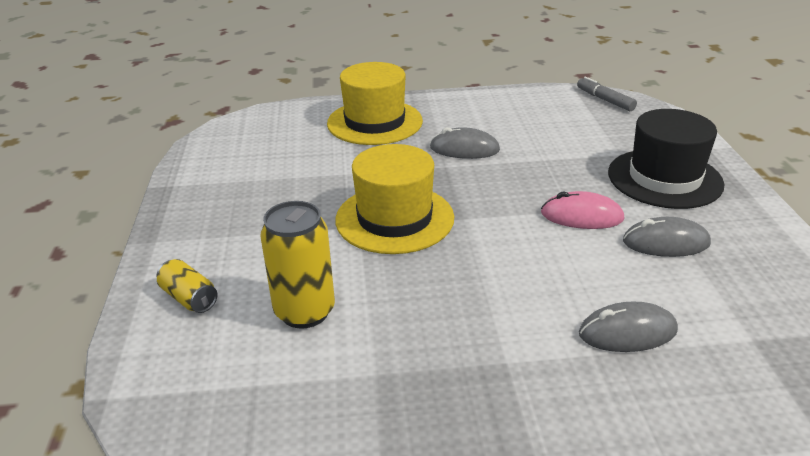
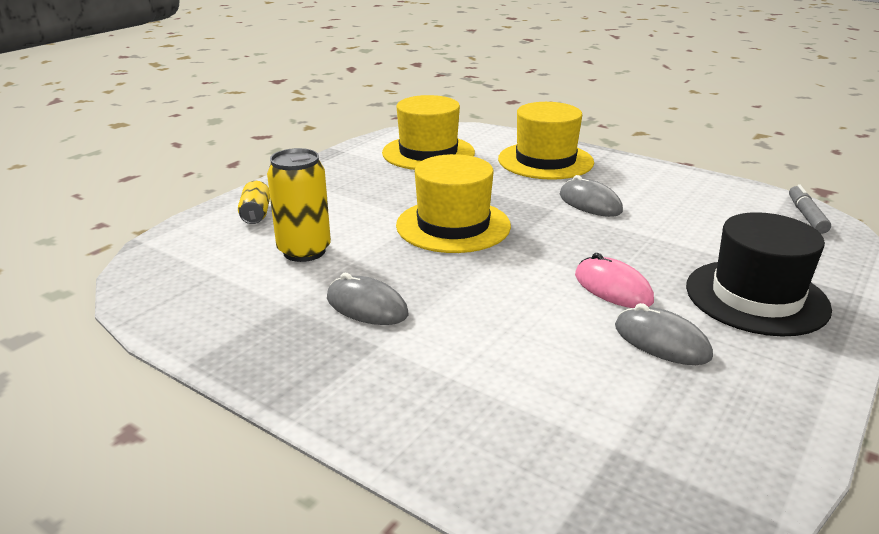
camera: 40 degrees right, 5 degrees down
(261, 154) = (428, 153): none -> yellow hat
(627, 332) = (505, 379): grey mouse -> grey mouse (366, 306)

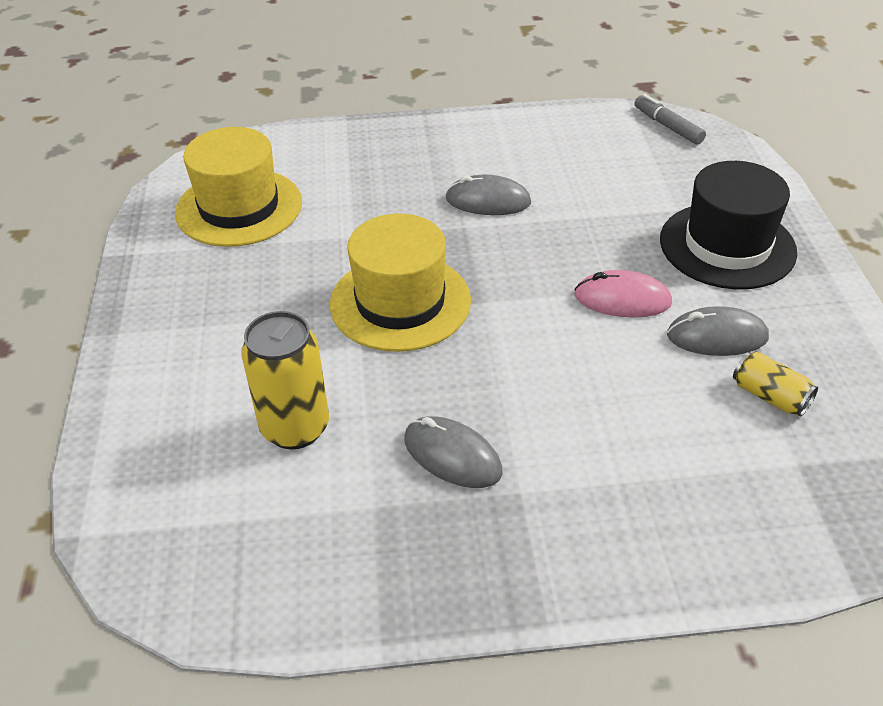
camera: 40 degrees left, 15 degrees up
(256, 214) = (162, 410): yellow can -> yellow can (770, 396)
(366, 306) = (452, 456): grey mouse -> grey mouse turned 45 degrees clockwise
(545, 161) = (378, 159): yellow hat -> none

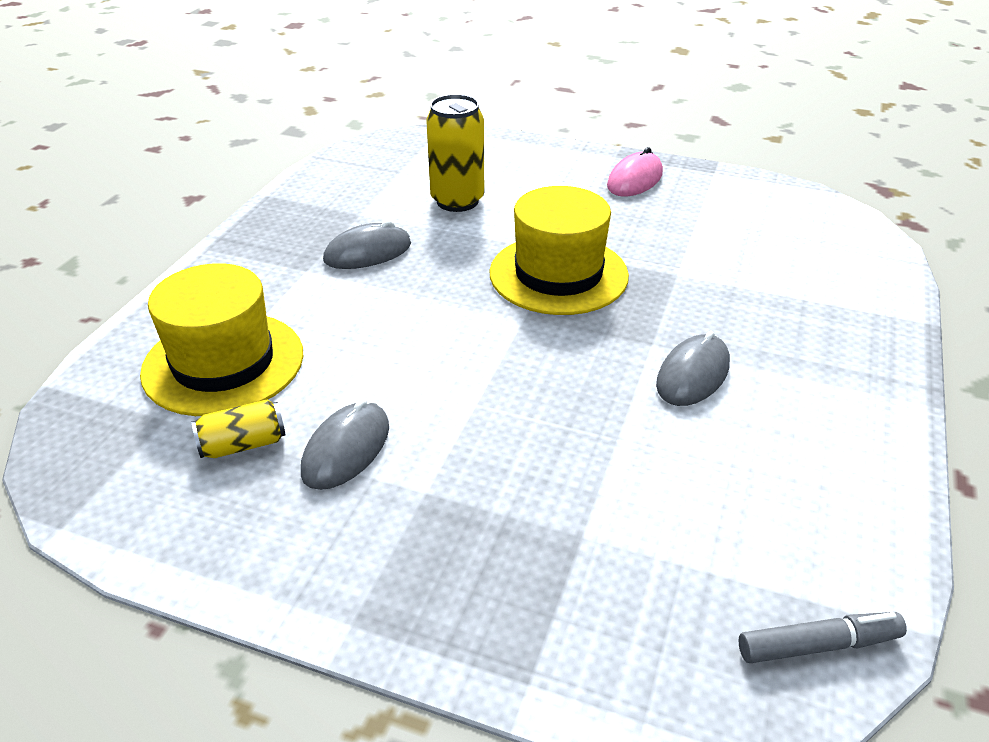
camera: 115 degrees right, 5 degrees down
(239, 207) = (760, 225): yellow hat -> yellow hat (223, 363)
(622, 299) = (456, 406): pink mouse -> pink mouse (634, 180)
(727, 246) = (477, 544): black hat -> none

